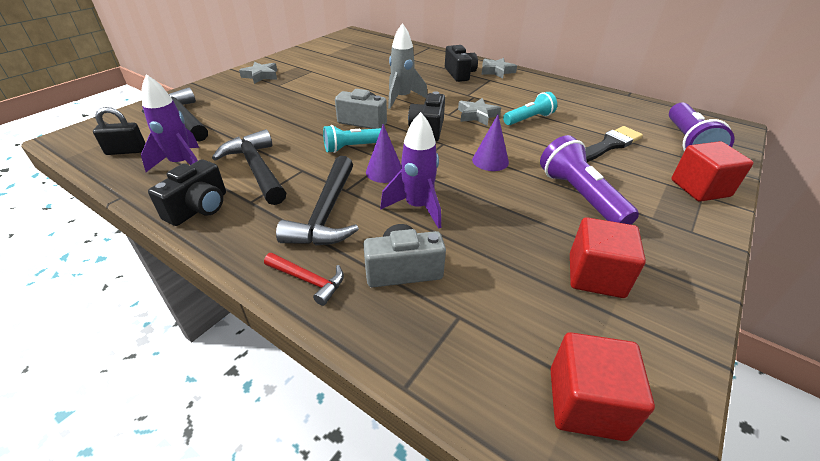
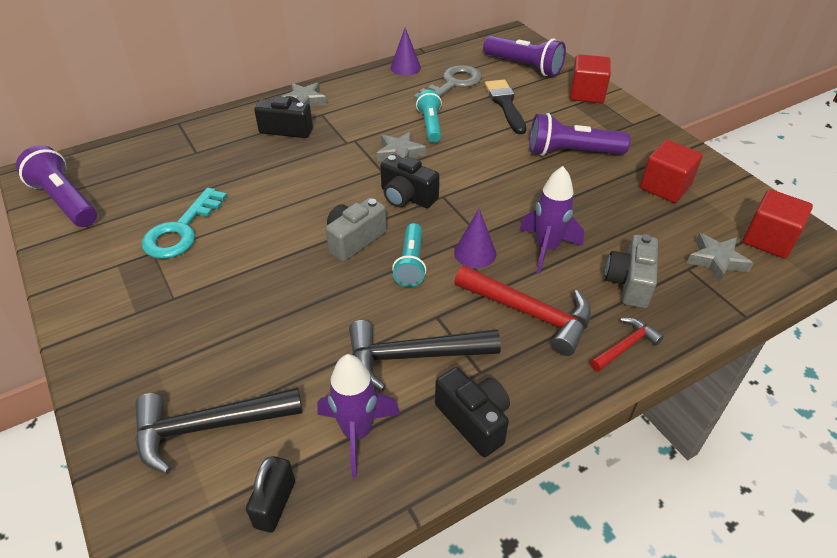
camera: 65 degrees left, 5 degrees up
(261, 76) = (118, 312): grey star -> grey star (716, 260)
(326, 213) = (530, 313): black hammer -> red hammer
(334, 72) = (181, 230): none -> turquoise key
(337, 43) = (65, 201): none -> purple flashlight
(402, 98) = (317, 193): grey rocket -> none
(490, 161) = (493, 178): purple cone -> purple cone (405, 67)
(600, 116) = (453, 84): none -> grey key

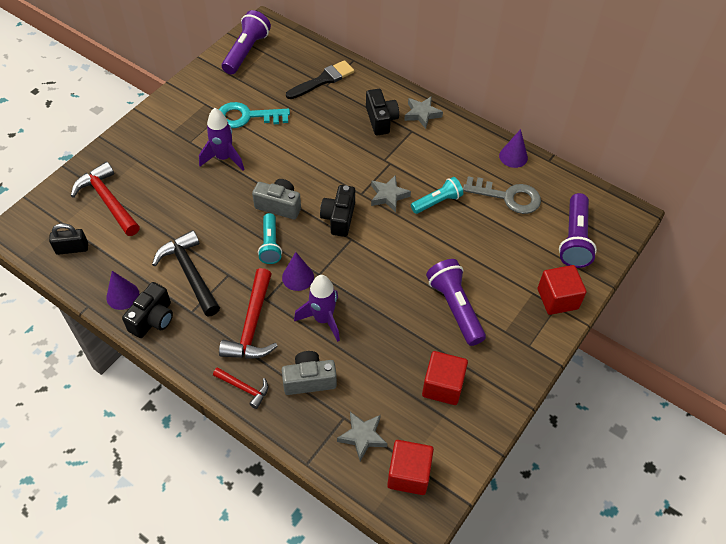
camera: 65 degrees right, 10 degrees up
(208, 427) = (108, 200): black hammer -> red hammer
(357, 433) = (125, 266): purple rocket -> purple rocket (224, 158)
(411, 263) = (270, 244): turquoise flashlight -> turquoise flashlight turned 75 degrees counterclockwise
(411, 450) = (122, 295): none -> purple cone
(505, 104) = (500, 242): black brush -> black brush (323, 80)

